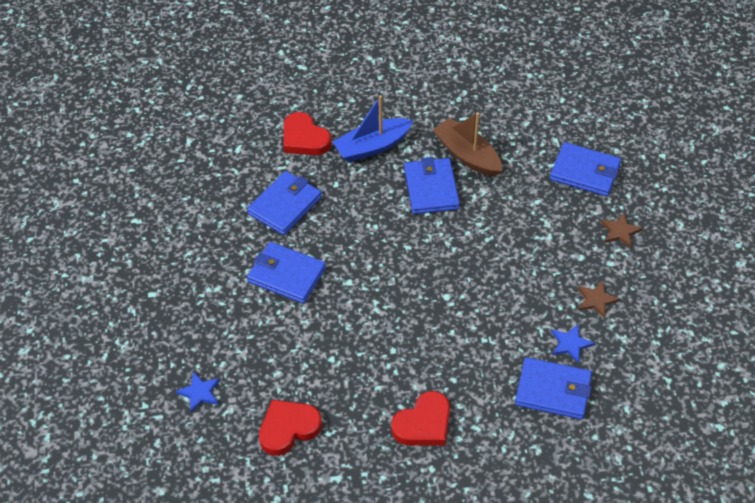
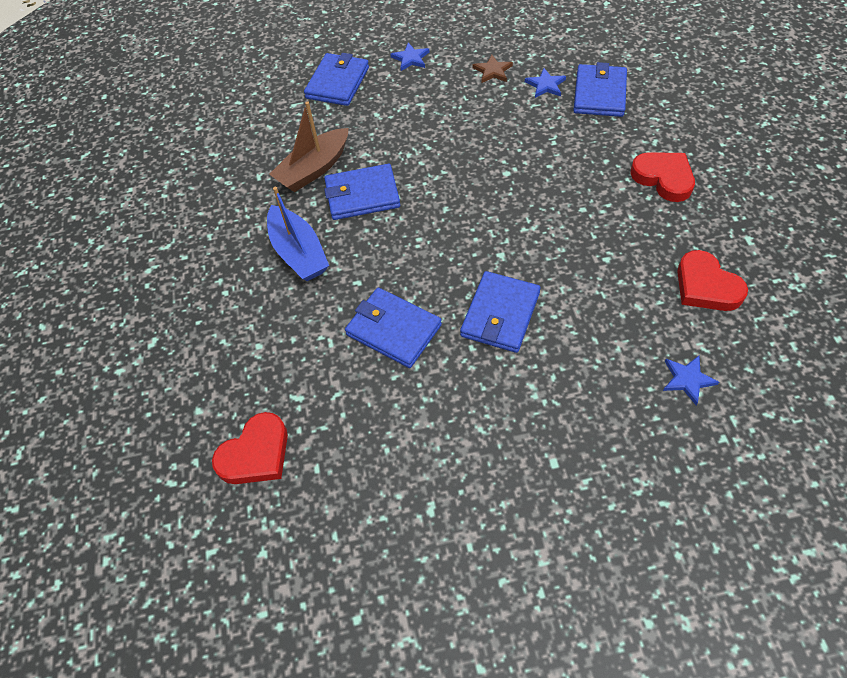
camera: 90 degrees left, 5 degrees up
(304, 139) = (282, 323): red heart -> red heart (256, 454)
(620, 231) = (410, 58): brown star -> blue star

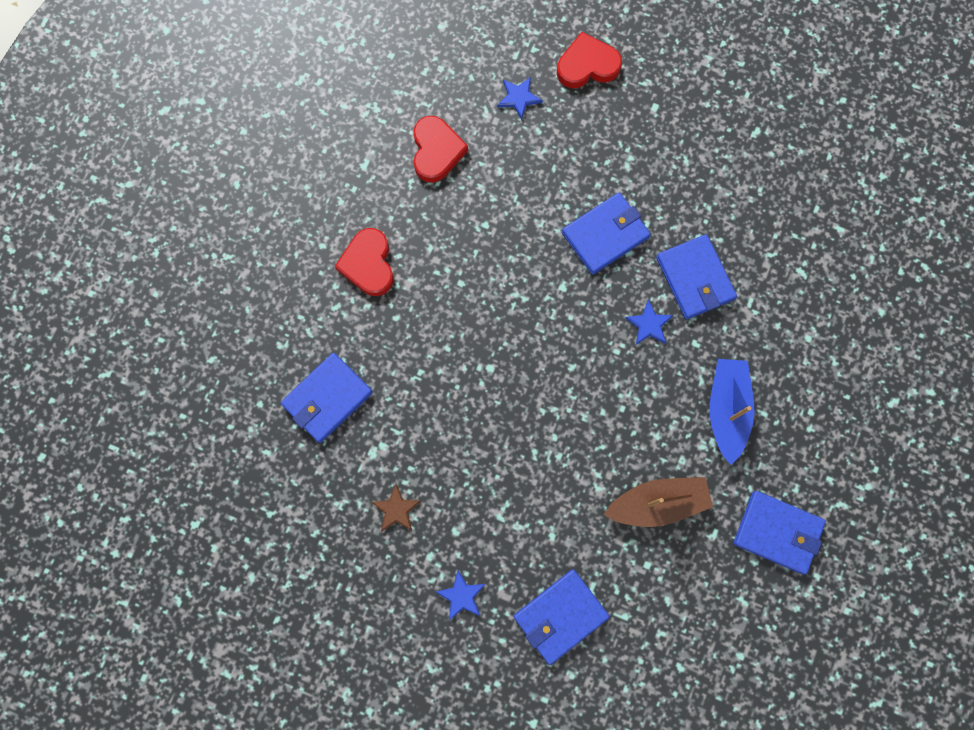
camera: 150 degrees left, 20 degrees up
(256, 454) = (854, 247): red heart -> red heart (587, 65)
(362, 195) = (633, 436): blue wallet -> blue wallet (777, 532)
(545, 85) = (364, 449): blue star -> blue star (649, 324)

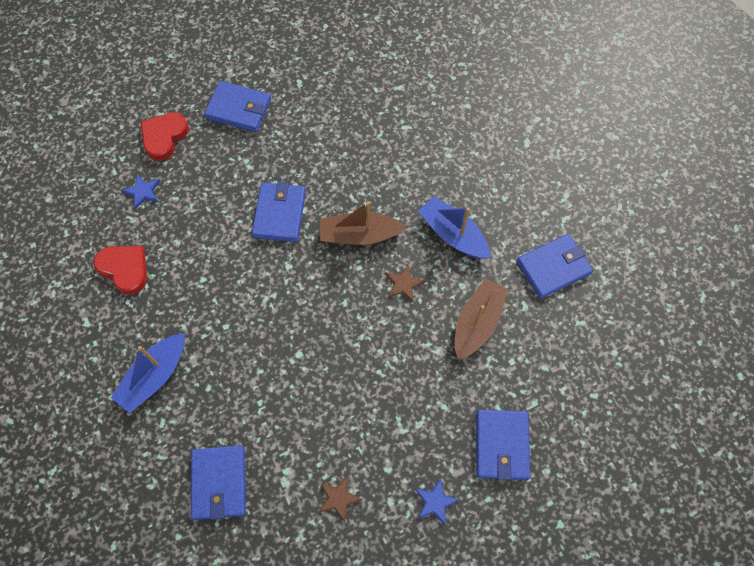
camera: 50 degrees left, 10 degrees down
(368, 264) = (155, 376): red heart -> blue boat
(636, 405) = (403, 284): none -> brown star
(649, 324) = (359, 235): blue star -> brown boat
(695, 278) = (355, 186): blue wallet -> blue wallet (238, 109)

